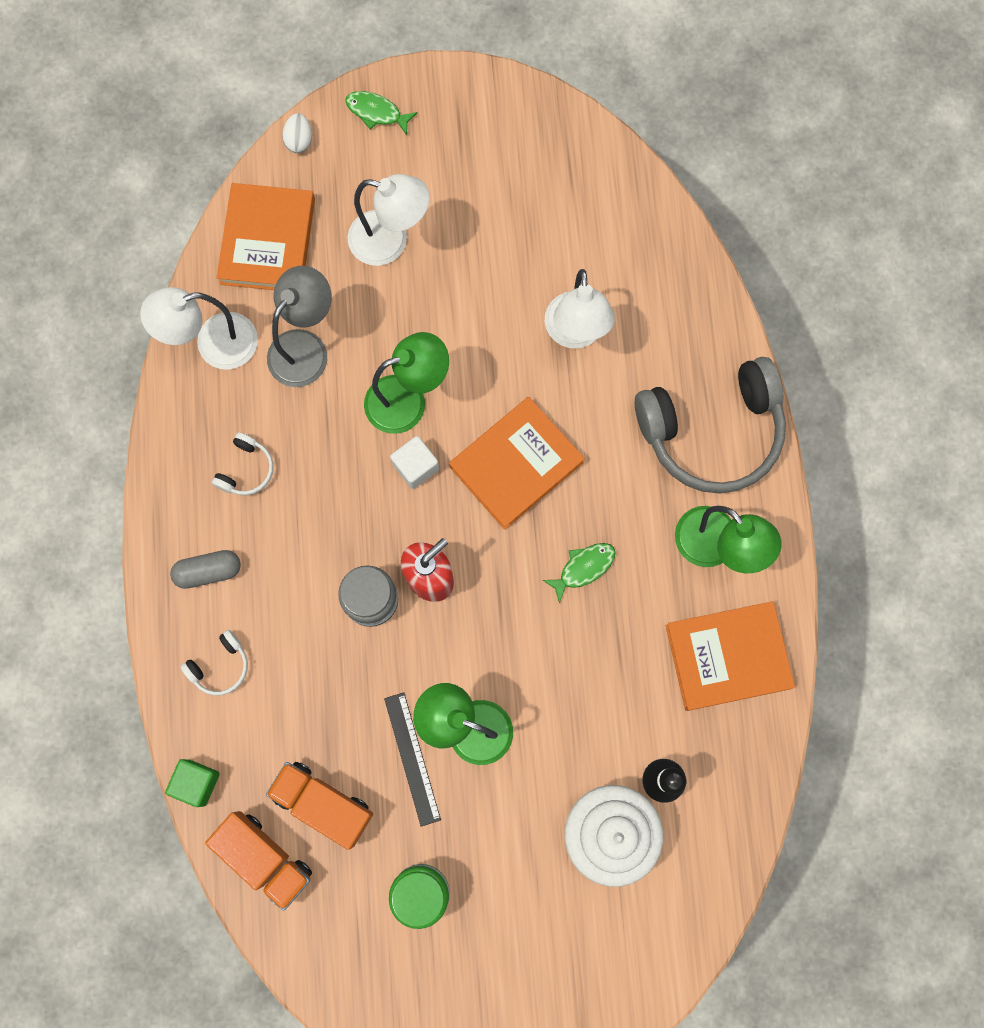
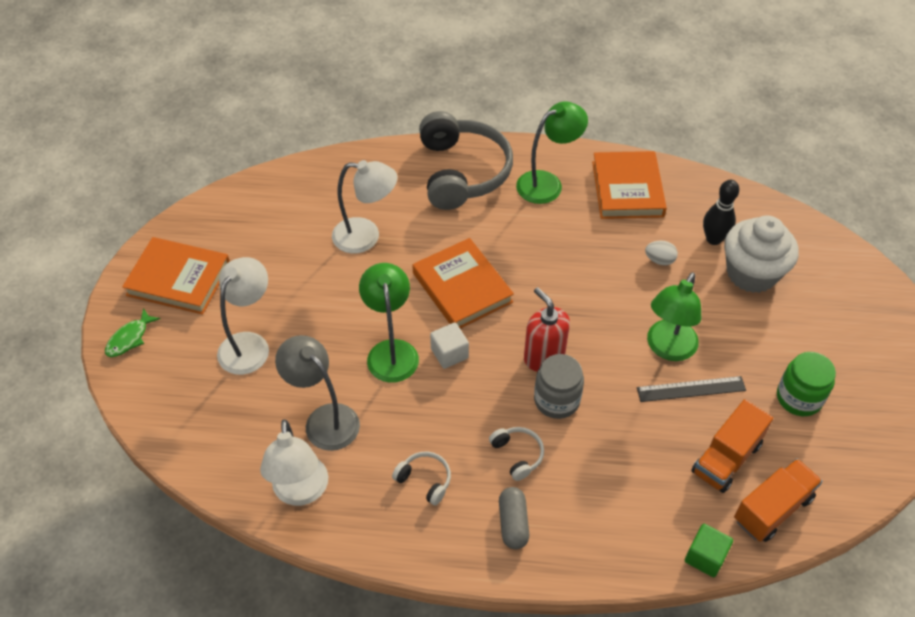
camera: 80 degrees left, 25 degrees down
(220, 666) = (601, 524): white headphones -> white headphones (517, 455)
(268, 241) = (216, 436): orange book -> orange book (179, 279)
(299, 140) = (131, 399): white egg -> white egg (659, 260)
(583, 568) = (551, 259): green fish -> none

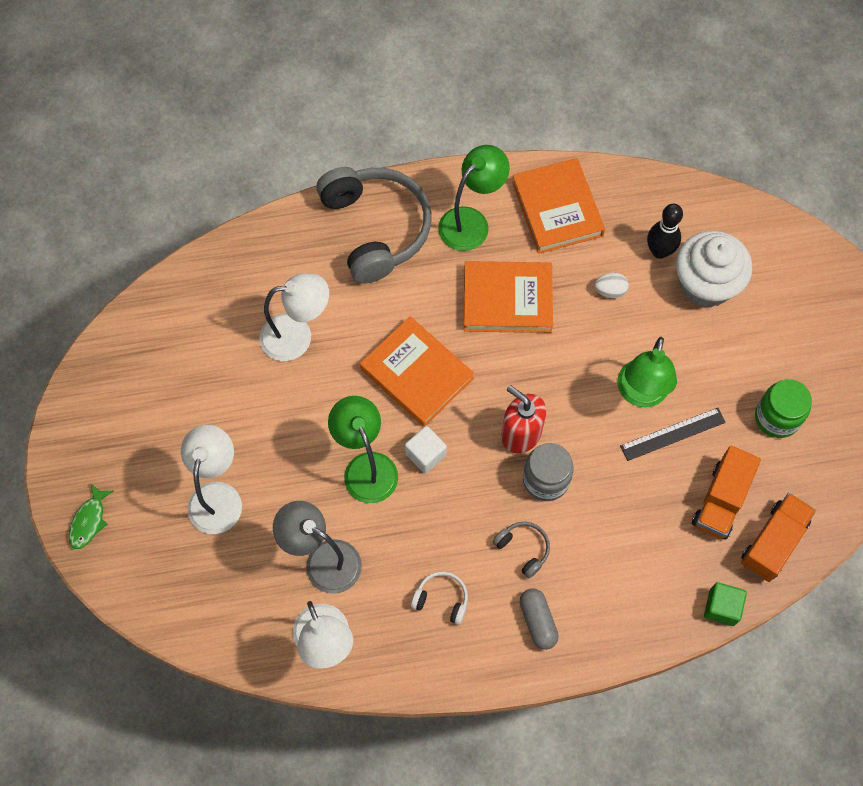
camera: 15 degrees left, 15 degrees up
(179, 279) = (114, 438): orange book -> orange book (507, 300)
(517, 455) = (523, 549): white headphones -> grey headphones

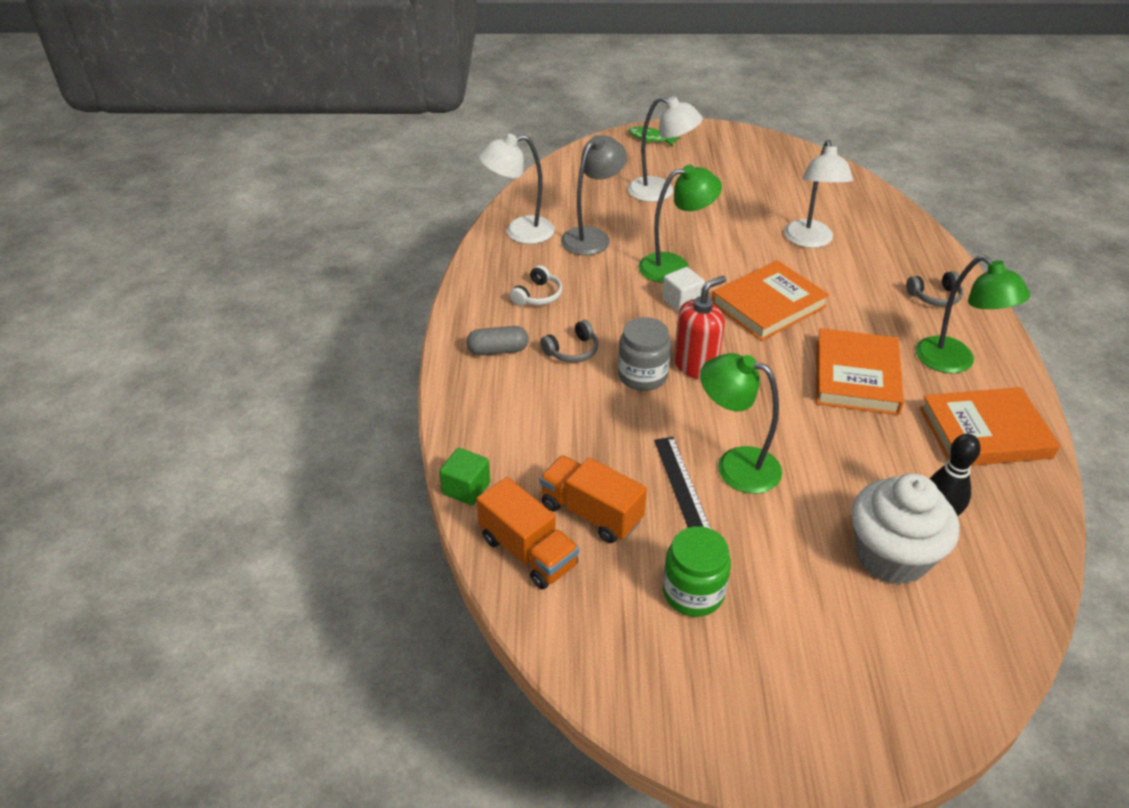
camera: 100 degrees right, 25 degrees down
(376, 228) = (935, 296): grey headphones -> grey headphones, size x0.42
(610, 291) = (874, 461): white egg -> none

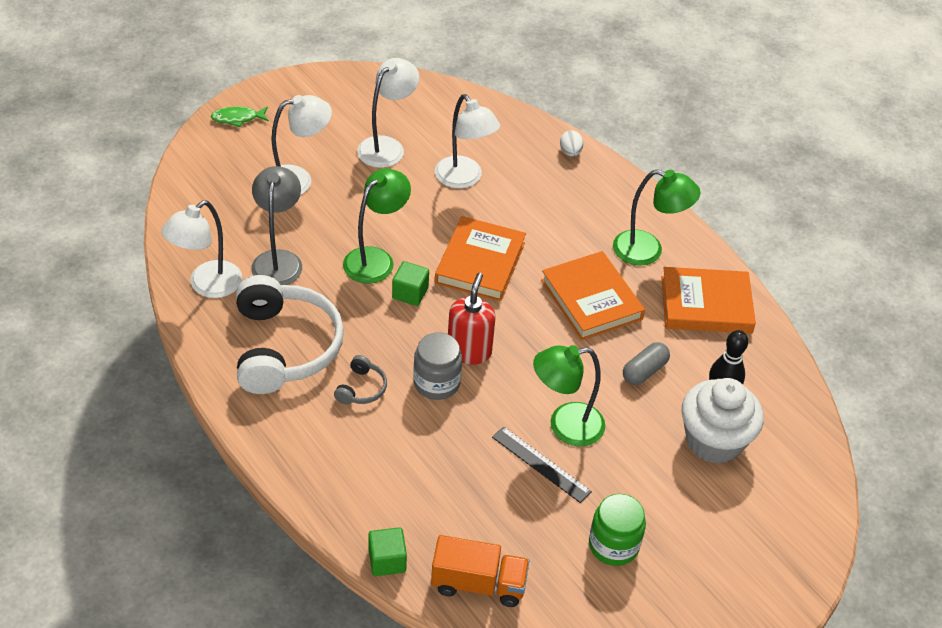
camera: 40 degrees left, 5 degrees up
(498, 350) = (299, 421): grey capsule -> grey capsule (644, 371)
(538, 295) = (285, 347): white headphones -> white headphones, size x2.38
(591, 513) = (496, 525): orange truck -> none
(682, 301) = (410, 293): white cube -> green cube
(759, 195) = (387, 146): none -> white lamp
(935, 296) = (595, 193): grey headphones -> none
(936, 257) = (570, 152): none -> white egg
(984, 433) = (706, 305): orange book -> orange book turned 45 degrees clockwise

